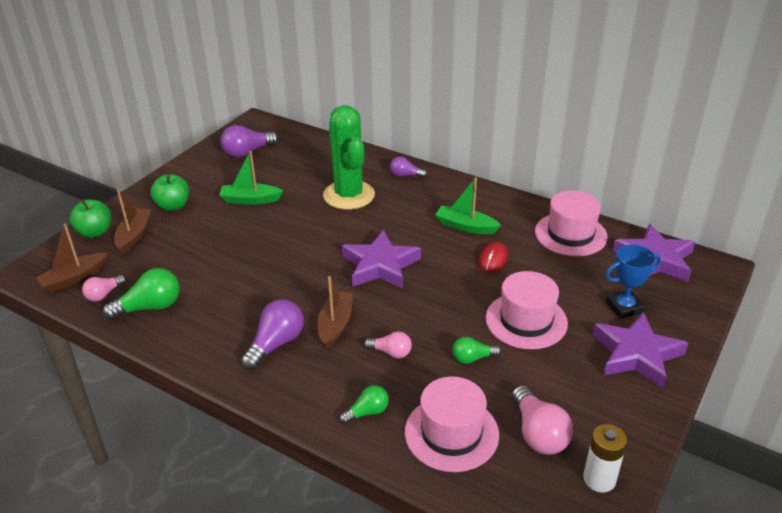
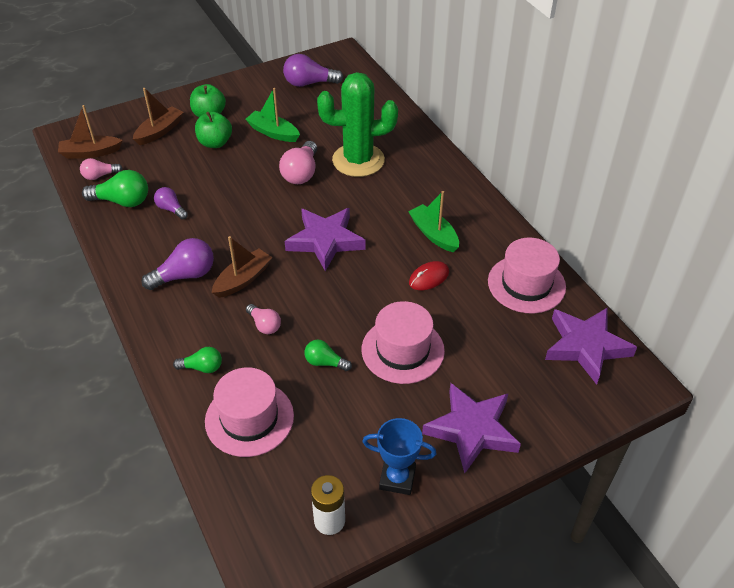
camera: 30 degrees right, 10 degrees up
(95, 232) = (135, 117): green apple -> green apple (215, 143)
(349, 195) = (358, 160): green cactus -> green cactus turned 75 degrees clockwise
(405, 175) = (426, 159): purple light bulb -> purple light bulb (171, 209)
(538, 433) = (317, 455): pink light bulb -> pink light bulb (301, 173)
(624, 307) = (505, 380): blue trophy -> blue trophy (397, 478)

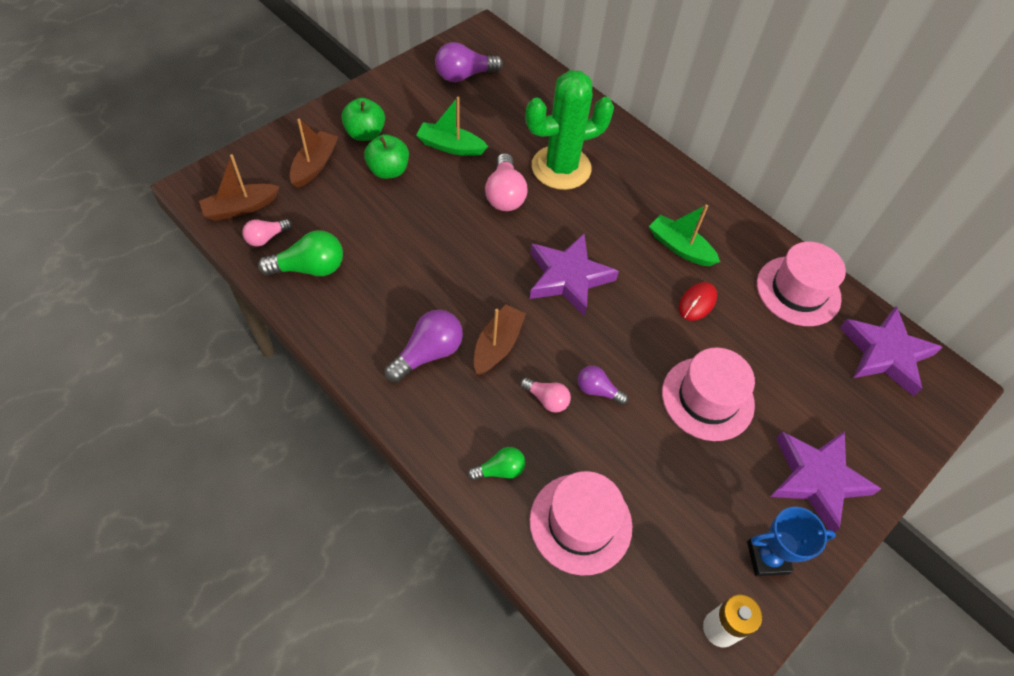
camera: 20 degrees left, 10 degrees up
(171, 209) = (374, 268): purple light bulb -> purple light bulb (597, 390)
(325, 362) = (632, 432): green light bulb -> none

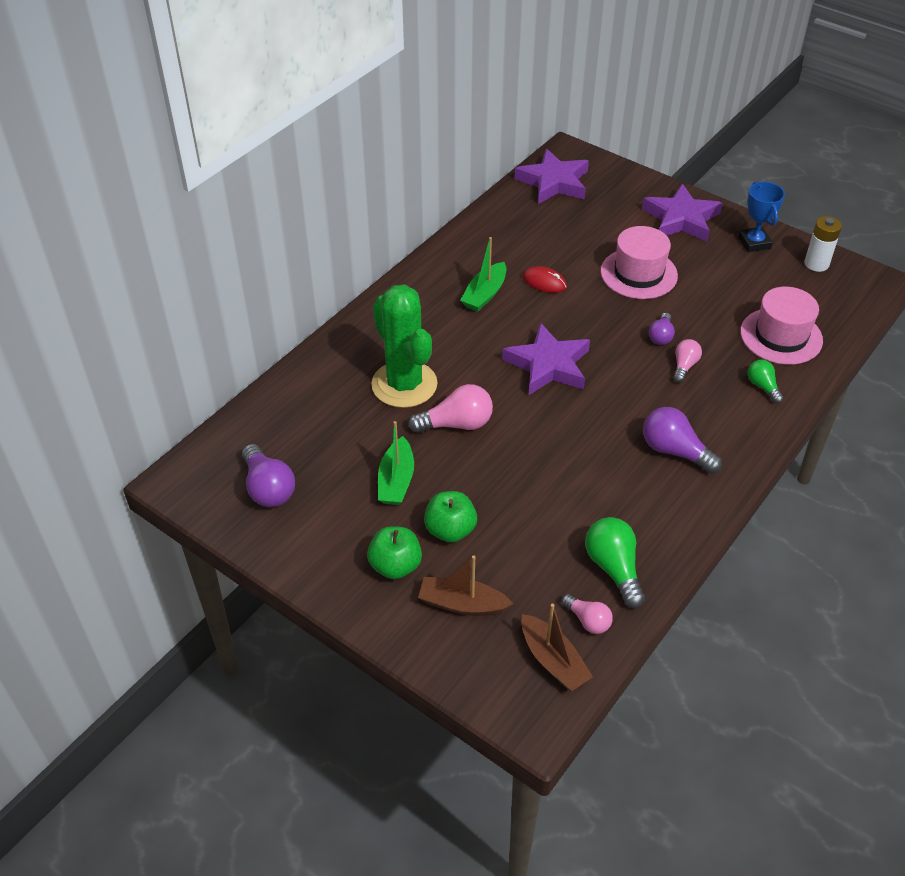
camera: 95 degrees left, 10 degrees down
(497, 345) = (644, 404): brown boat -> none
(798, 291) = (508, 225): pink hat -> none

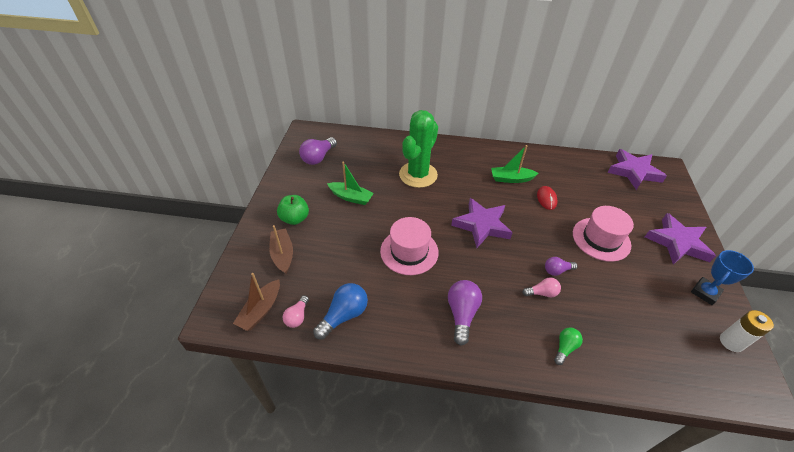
camera: 60 degrees right, 0 degrees up
(396, 480) = (351, 197): green boat -> green boat turned 135 degrees counterclockwise
(450, 530) = (330, 230): green apple -> none
(456, 424) = (406, 204): pink light bulb -> none
(613, 568) = (344, 315): green light bulb -> blue light bulb
(781, 336) = (627, 343): pink hat -> pink hat (409, 251)

